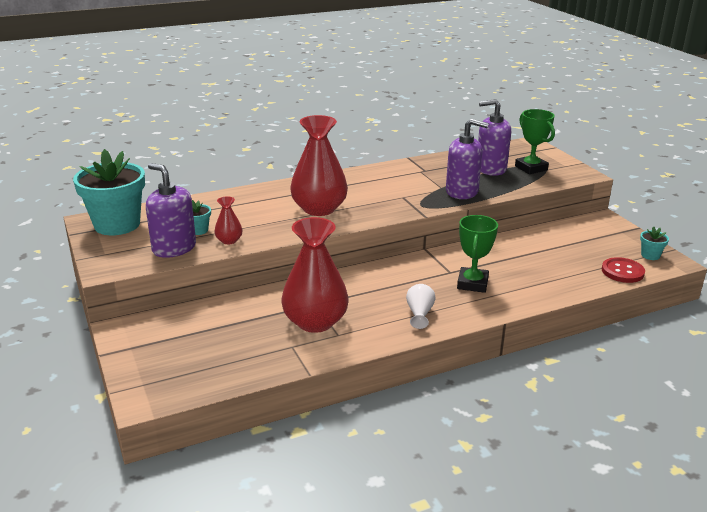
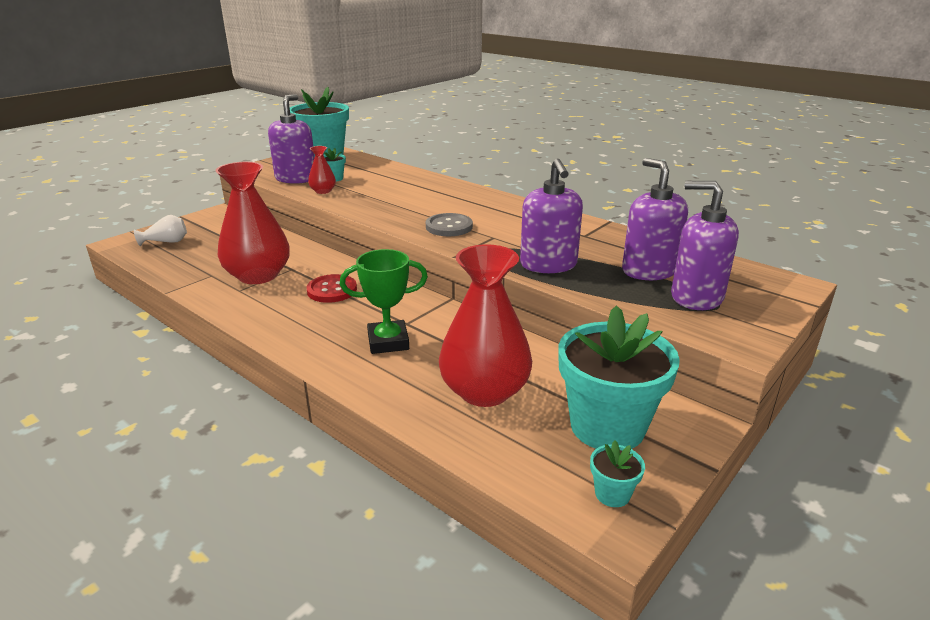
camera: 65 degrees right, 0 degrees up
(319, 208) = (420, 208): red vase -> red vase (484, 391)
(370, 207) = (449, 227): none -> grey button
(419, 314) = (298, 322): white vase -> white vase (166, 242)
(531, 168) = (696, 297): green trophy -> purple soap dispenser
(597, 241) = (607, 426): none -> turquoise flower pot
(622, 271) = (521, 466): red button -> red button (332, 290)

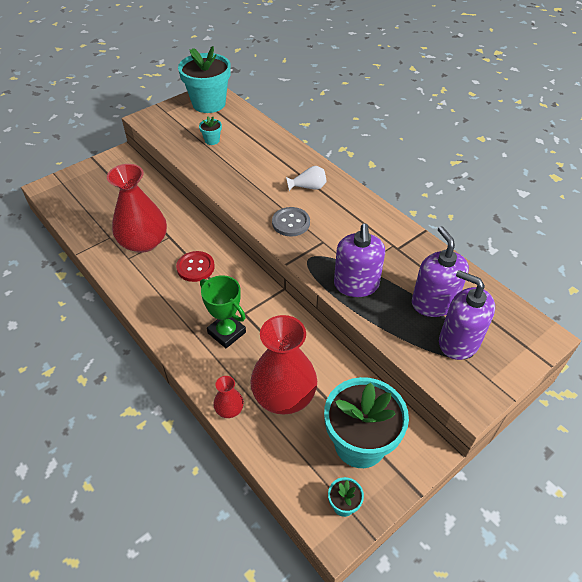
camera: 10 degrees right, 20 degrees up
(166, 242) = (79, 191): white vase -> white vase (308, 187)
(296, 178) = (181, 137): purple soap dispenser -> none
(323, 191) = (200, 159): red vase -> red vase (229, 409)
(388, 342) = (226, 332): green trophy -> green trophy turned 45 degrees clockwise

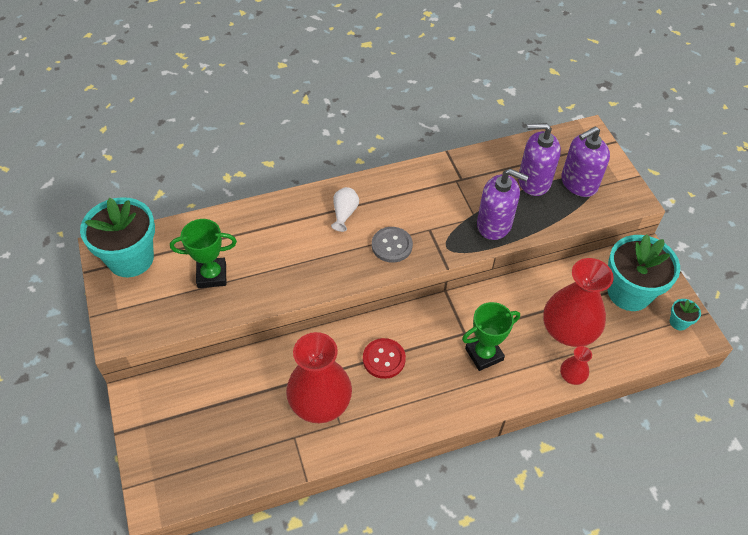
camera: 70 degrees left, 5 degrees up
(212, 140) = (212, 275): turquoise flower pot -> green trophy

